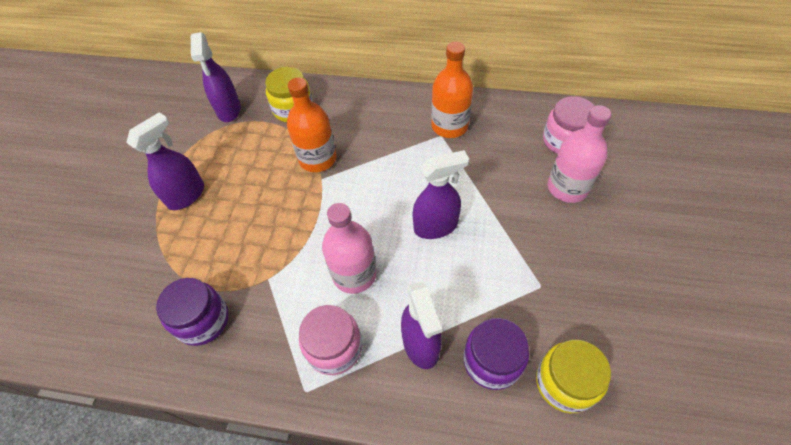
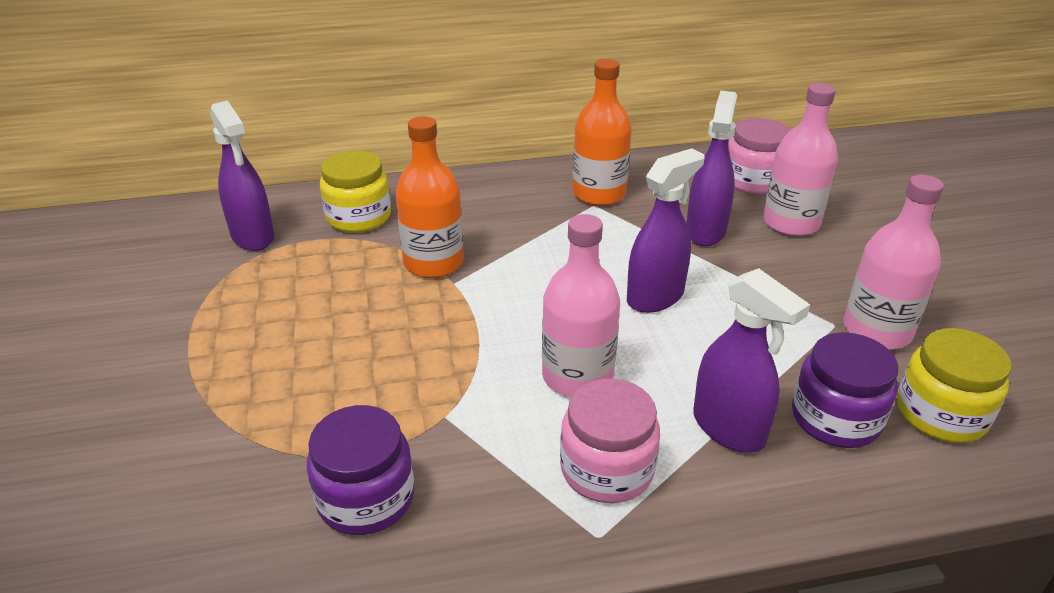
camera: 25 degrees left, 20 degrees down
(186, 195) = (239, 349): purple spray bottle -> purple spray bottle (705, 231)
(567, 301) = (876, 331): none -> pink bottle

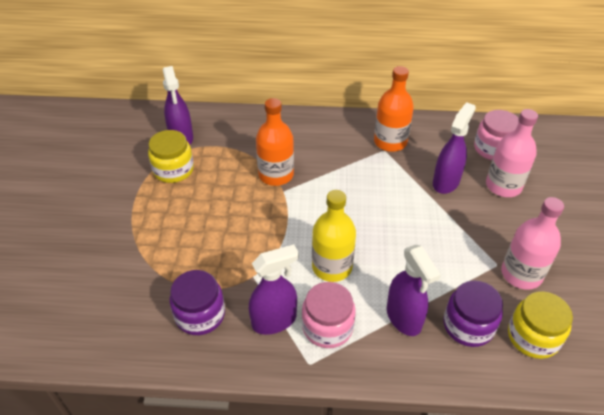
camera: 15 degrees right, 10 degrees up
(358, 217) = (243, 134): yellow jar -> yellow jar (173, 170)
(577, 376) = (332, 267): pink bottle -> yellow bottle
(655, 297) = (396, 223): purple spray bottle -> purple spray bottle (274, 321)

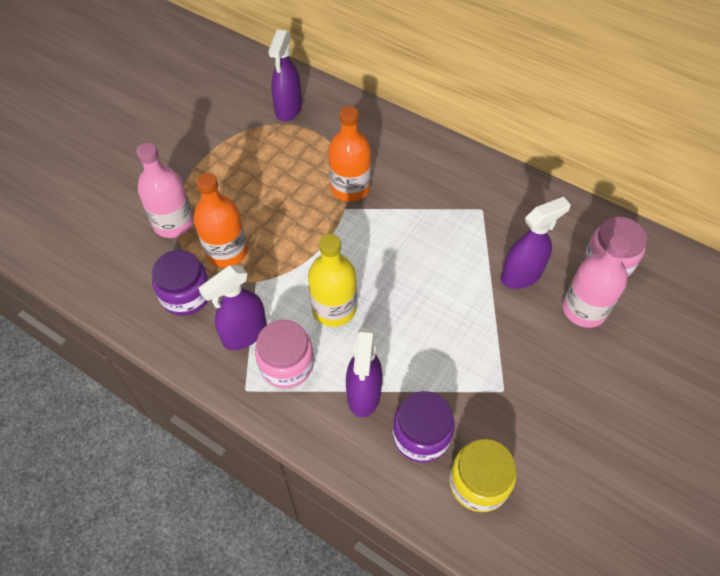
camera: 30 degrees right, 10 degrees up
(173, 170) = (258, 140): yellow jar -> none
(274, 321) = (244, 334): purple spray bottle -> purple spray bottle turned 135 degrees clockwise
(390, 142) = (495, 203): orange bottle -> orange bottle (226, 251)
(521, 274) = (521, 414): pink bottle -> pink bottle (173, 223)

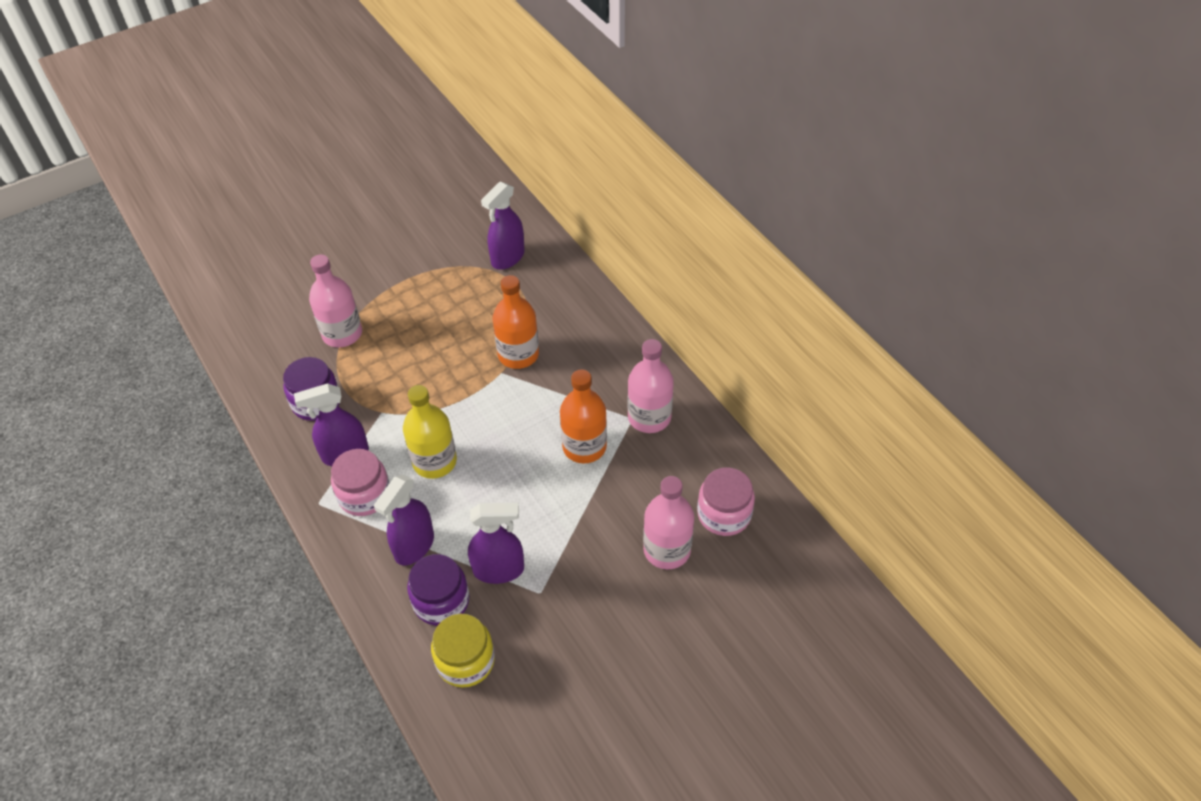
camera: 25 degrees right, 5 degrees down
(226, 251) = (372, 376): orange bottle -> orange bottle (584, 447)
(495, 203) = (649, 417): none -> pink bottle
(521, 275) = (627, 495): purple spray bottle -> purple spray bottle (499, 570)

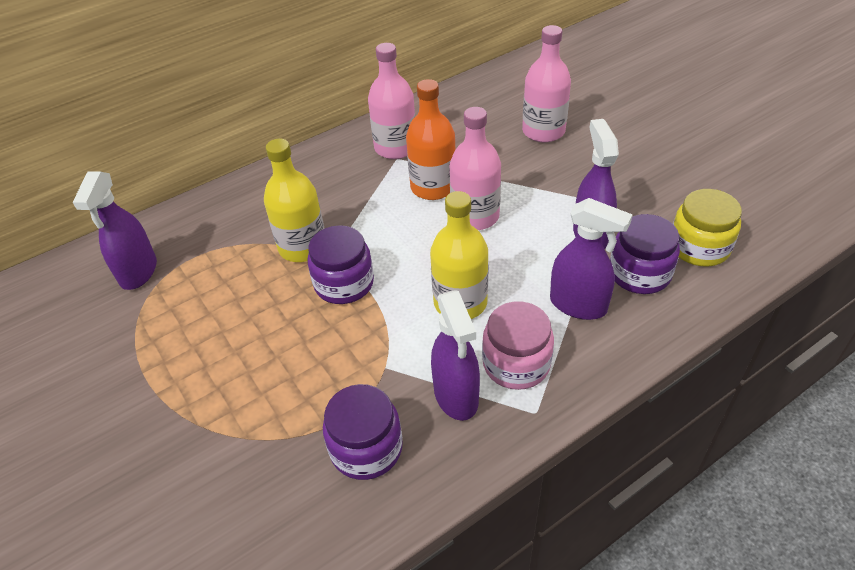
camera: 90 degrees left, 5 degrees down
(342, 334) = (237, 439): pink bottle -> pink bottle (475, 216)
(471, 384) = (344, 283): none -> purple jar
(507, 258) = (138, 272): purple spray bottle -> purple spray bottle turned 60 degrees clockwise
(518, 354) = (303, 247): orange bottle -> yellow bottle
(724, 514) = (501, 103): pink jar -> none

